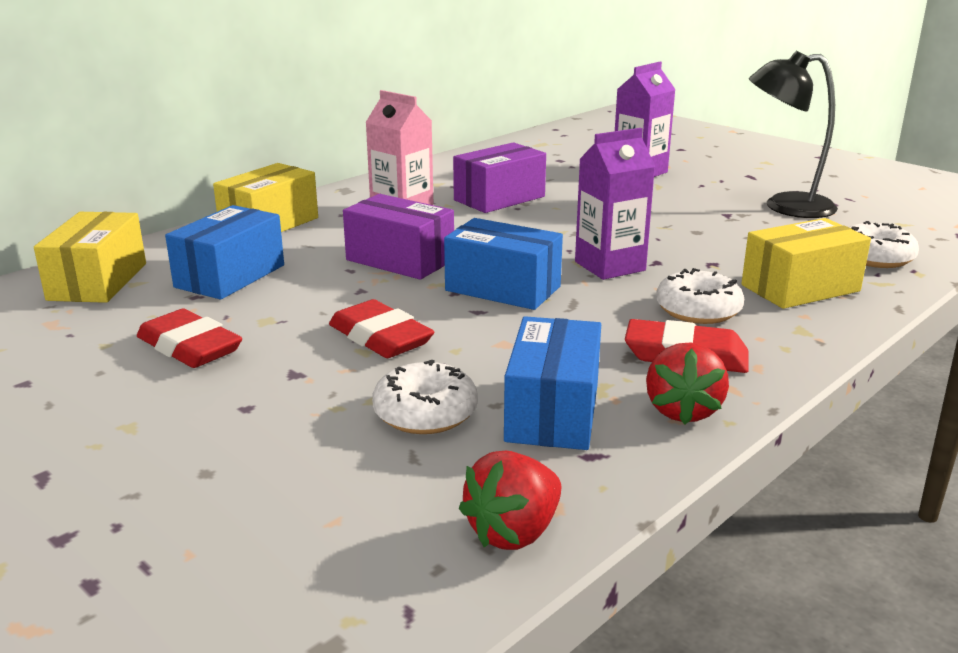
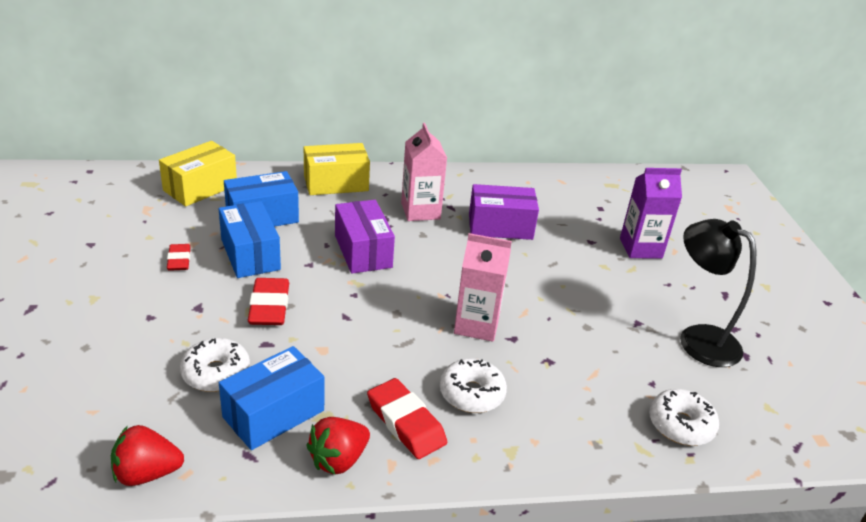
camera: 35 degrees right, 10 degrees up
(189, 347) = (179, 260): red eraser -> red eraser, size x0.62
(503, 288) = (385, 307): blue box -> blue box (250, 254)
(610, 266) = (476, 325): purple carton -> pink carton
(800, 288) = (572, 417): yellow box -> none

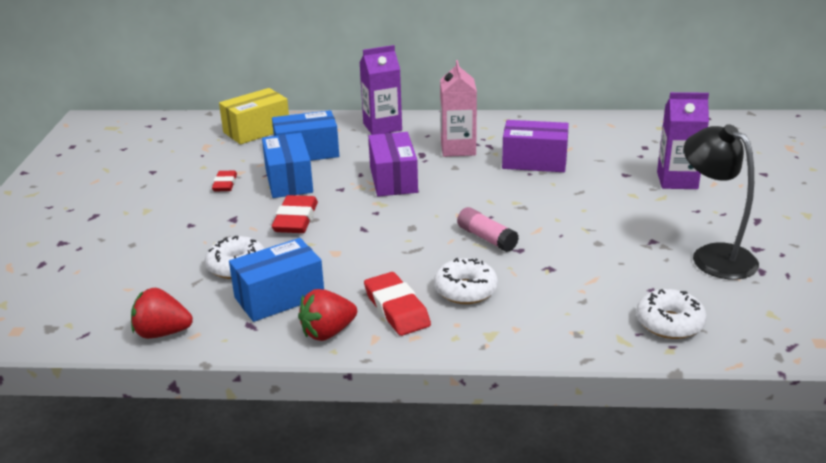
camera: 15 degrees right, 5 degrees down
(336, 183) = (382, 127): yellow box -> purple carton
(476, 325) = (486, 238): pink carton -> pink glue stick

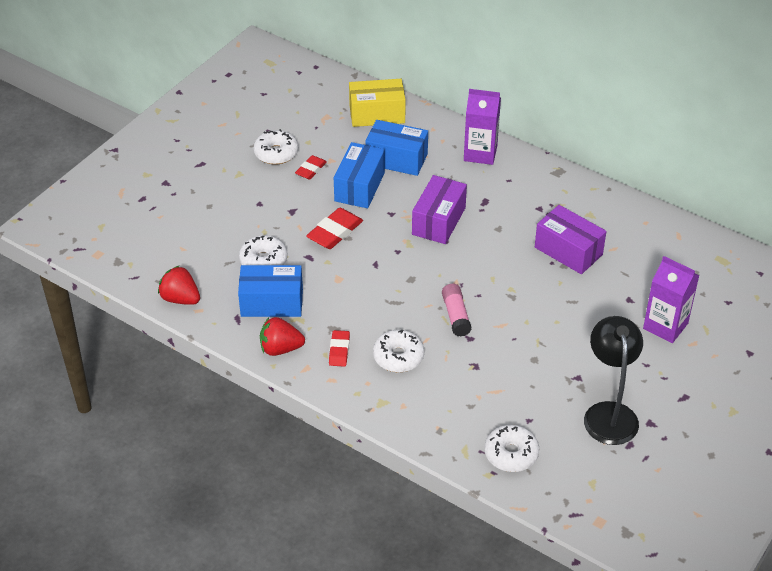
camera: 30 degrees right, 15 degrees up
(175, 183) = (276, 153): none -> white donut
(397, 309) = (339, 350): red eraser -> red eraser, size x0.62
(458, 148) = (519, 208): pink carton -> none

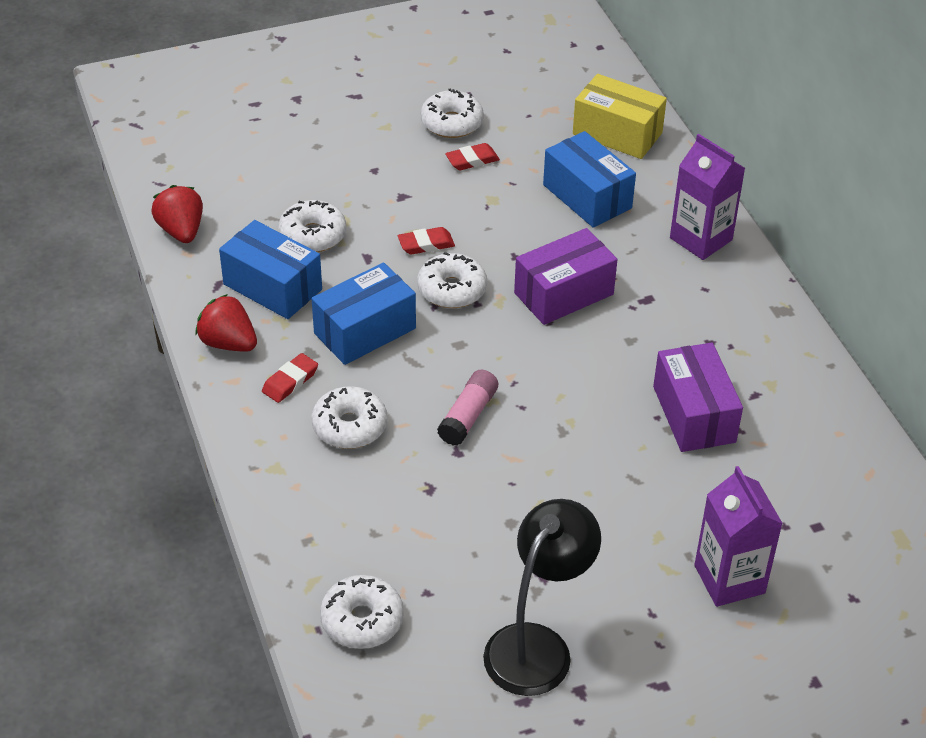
camera: 35 degrees right, 0 degrees up
(335, 232) = (426, 244): red eraser -> red eraser, size x0.62
(359, 187) = (509, 207): blue box -> blue box (365, 331)
(376, 250) = (452, 289): none -> white donut

